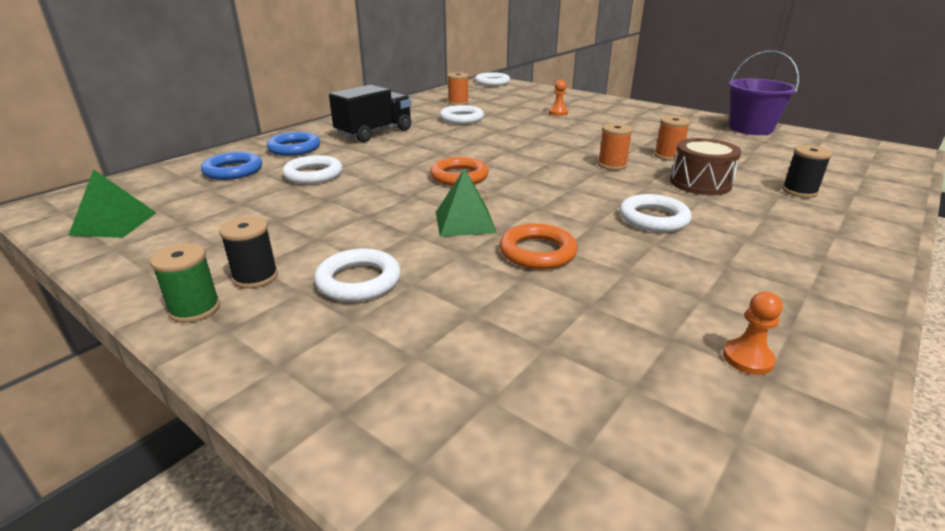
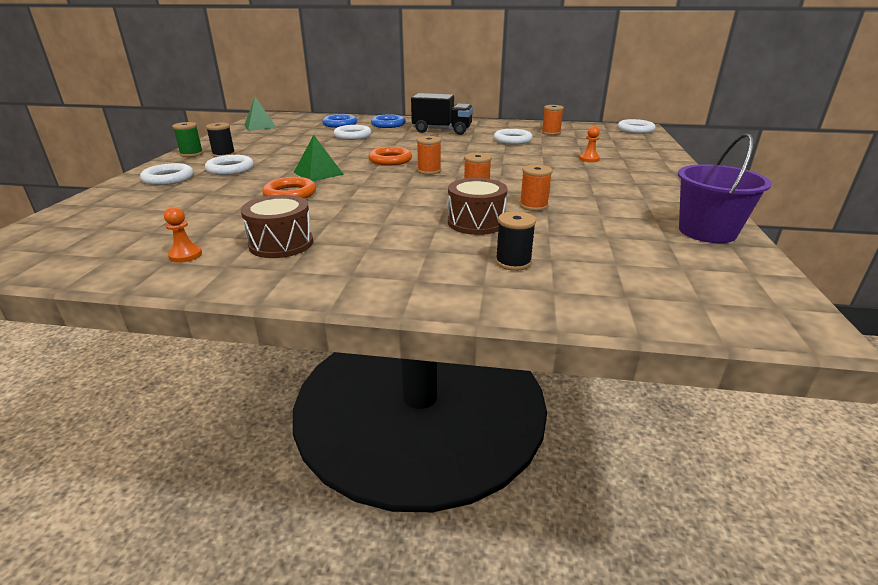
camera: 60 degrees right, 0 degrees up
(525, 168) = (429, 171): none -> orange spool
(653, 218) = (375, 215): white ring -> white ring (168, 178)
(725, 283) = (281, 244): none -> brown drum

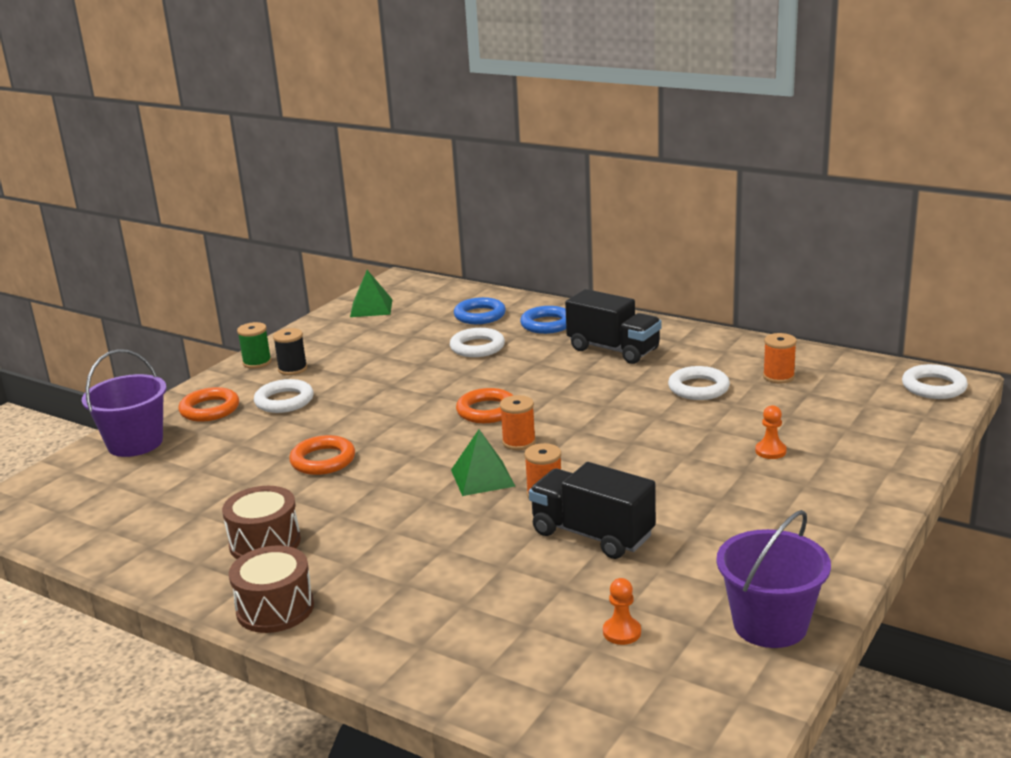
camera: 25 degrees right, 5 degrees down
(109, 202) = (135, 443): none -> purple bucket
(168, 178) = (210, 409): white ring -> orange ring
(185, 255) = (169, 541): orange pawn -> orange pawn (622, 632)
(318, 173) = (379, 425): green pyramid -> green pyramid (482, 478)
(476, 222) = (494, 551): brown drum -> brown drum (275, 608)
(513, 262) = (480, 621): black spool -> none
(533, 206) = (592, 534): orange spool -> black truck

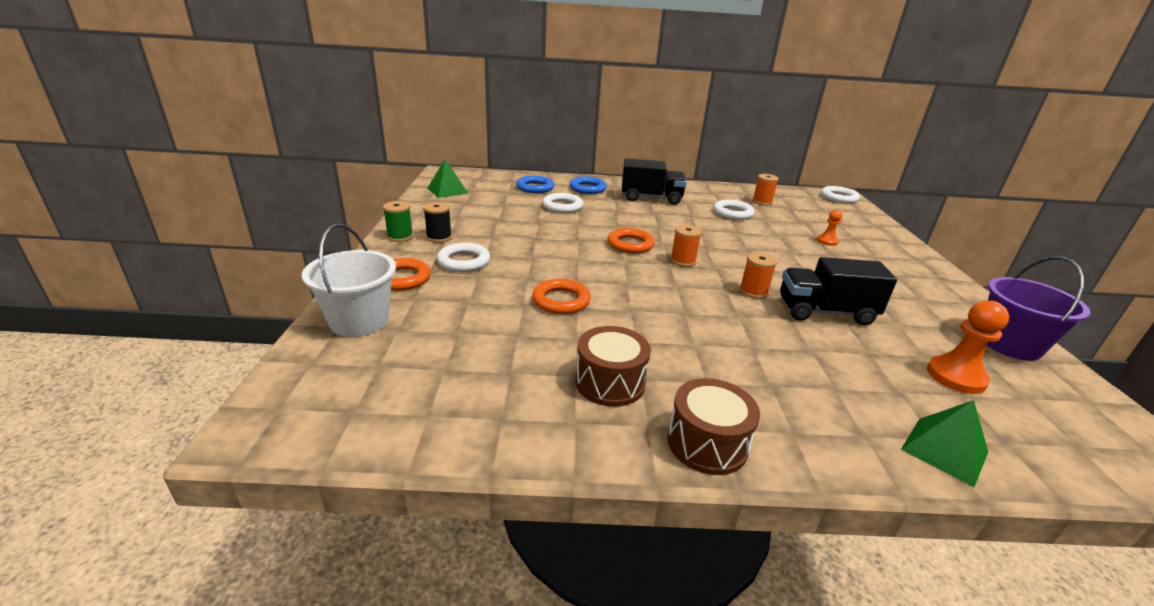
camera: 35 degrees left, 5 degrees up
(135, 443) = (359, 321): purple bucket -> white bucket
(482, 478) = (697, 289): green pyramid -> green pyramid (944, 450)
(622, 632) = (956, 376): orange pawn -> orange pawn, size x1.70

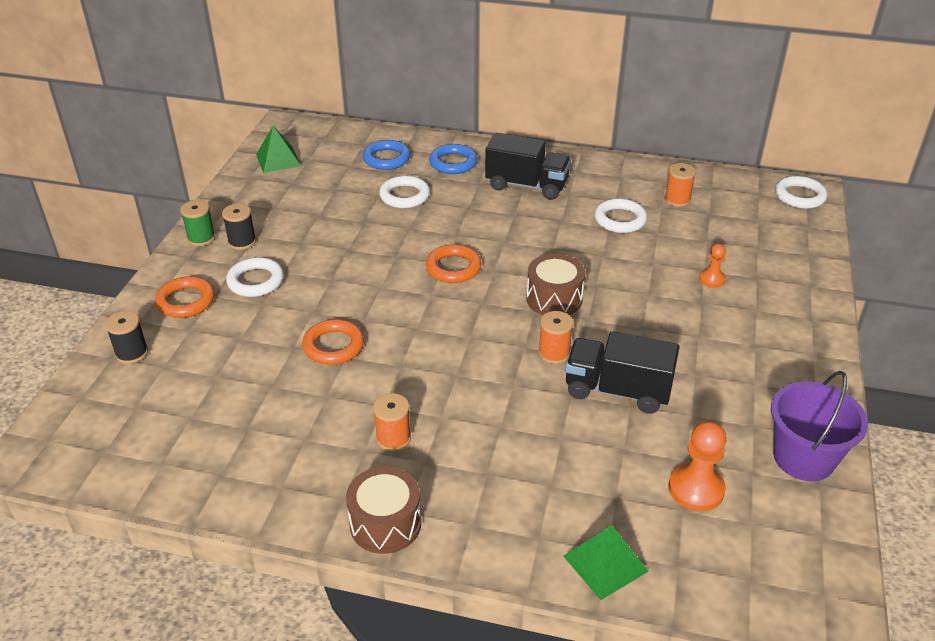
camera: 15 degrees right, 10 degrees up
(359, 321) = (132, 353): white bucket -> black spool
(610, 382) = (332, 450): brown drum -> brown drum (554, 299)
(683, 261) = (501, 299): orange spool -> orange spool (393, 438)

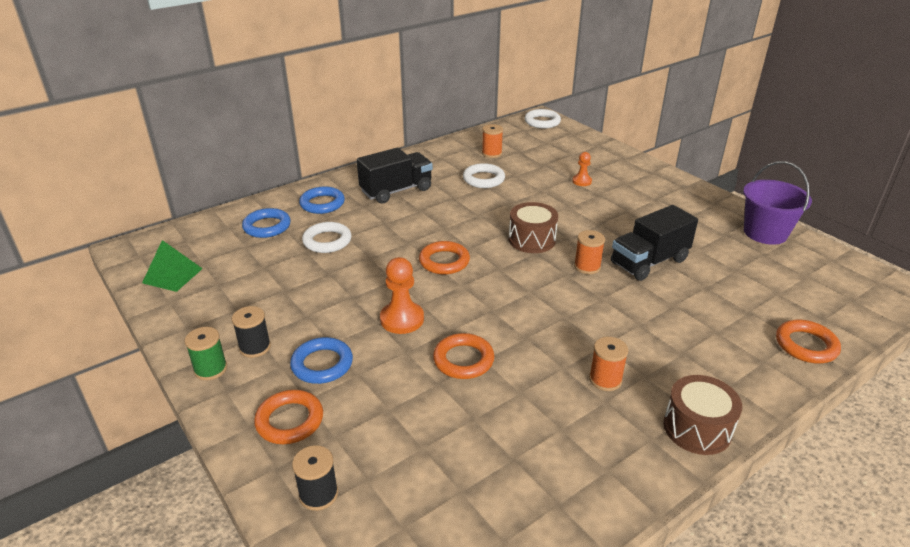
camera: 50 degrees left, 5 degrees down
(255, 281) = (322, 364): white ring -> blue ring
(605, 563) = (806, 345): green pyramid -> orange ring
(696, 489) = (763, 279): orange pawn -> orange pawn (402, 319)

